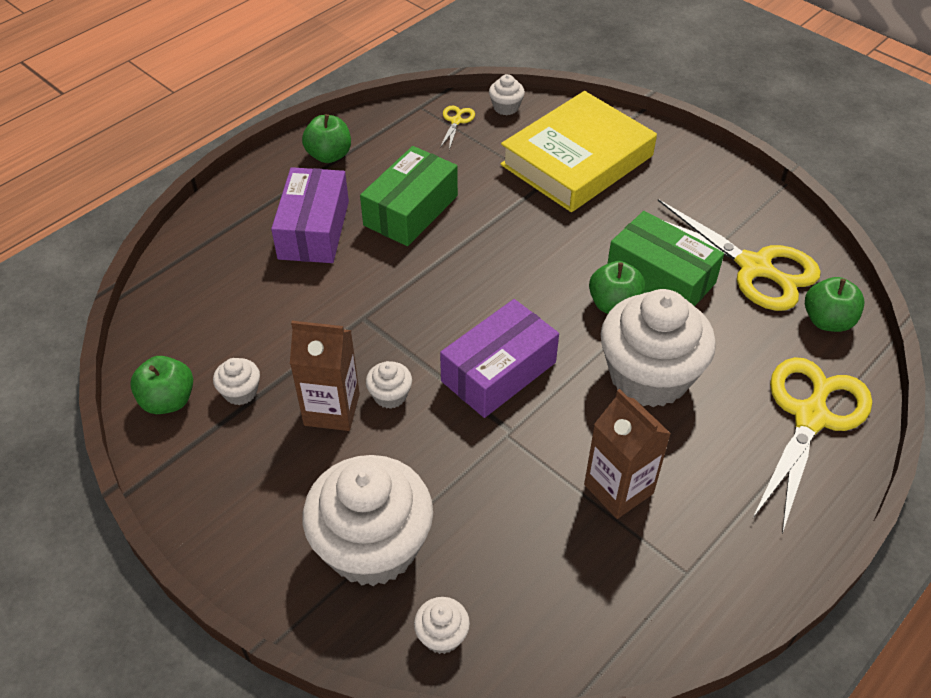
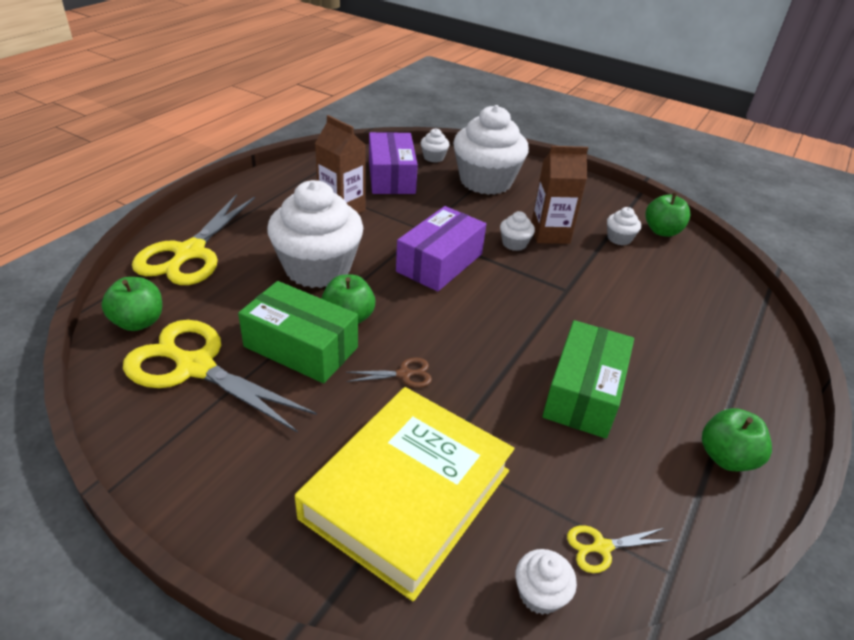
camera: 165 degrees right, 10 degrees down
(313, 230) = (666, 360): purple box -> purple box (391, 177)
(456, 121) = (602, 547): yellow scissors -> yellow scissors turned 75 degrees clockwise
(565, 242) = (404, 374): none -> brown scissors

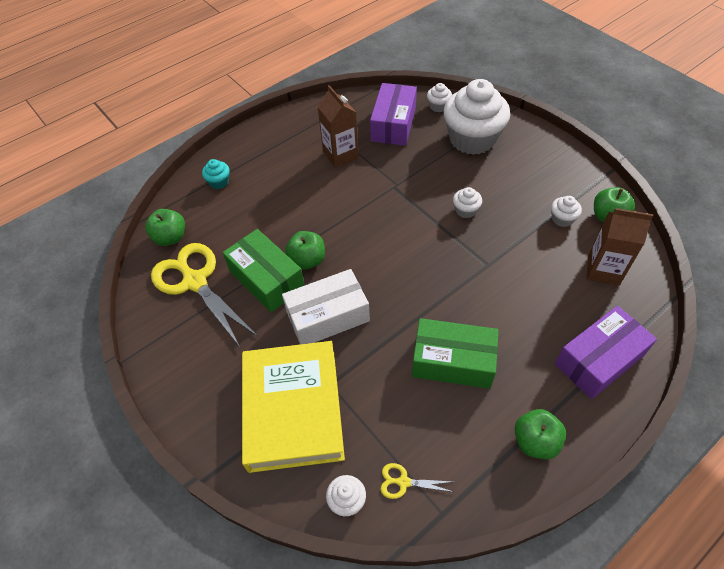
camera: 25 degrees right, 15 degrees up
(190, 253) = (219, 182): yellow scissors -> turquoise cupcake
(318, 268) = (302, 211): white cupcake -> none
(404, 374) = (328, 316): brown scissors -> white box
(407, 494) = (293, 409): yellow book -> yellow book turned 60 degrees counterclockwise
(439, 262) = (395, 220): purple box -> purple box (599, 360)
(550, 234) = (501, 205): brown carton -> brown carton (603, 270)
(584, 393) = (452, 361): green box -> green box turned 60 degrees clockwise

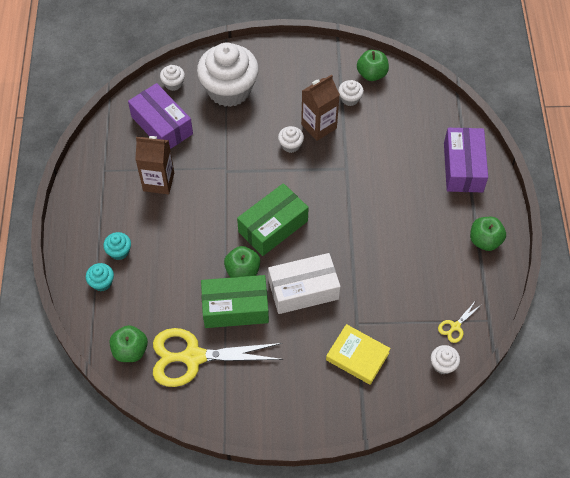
camera: 55 degrees left, 5 degrees up
(255, 174) = (119, 251): none -> turquoise cupcake
(293, 409) = (357, 356): yellow book -> yellow book, size x0.54
(328, 316) = (303, 290): white box -> white box turned 60 degrees clockwise
(452, 361) = (400, 242): green box -> green box (273, 226)
(603, 270) = (407, 112): brown carton -> brown carton (319, 126)

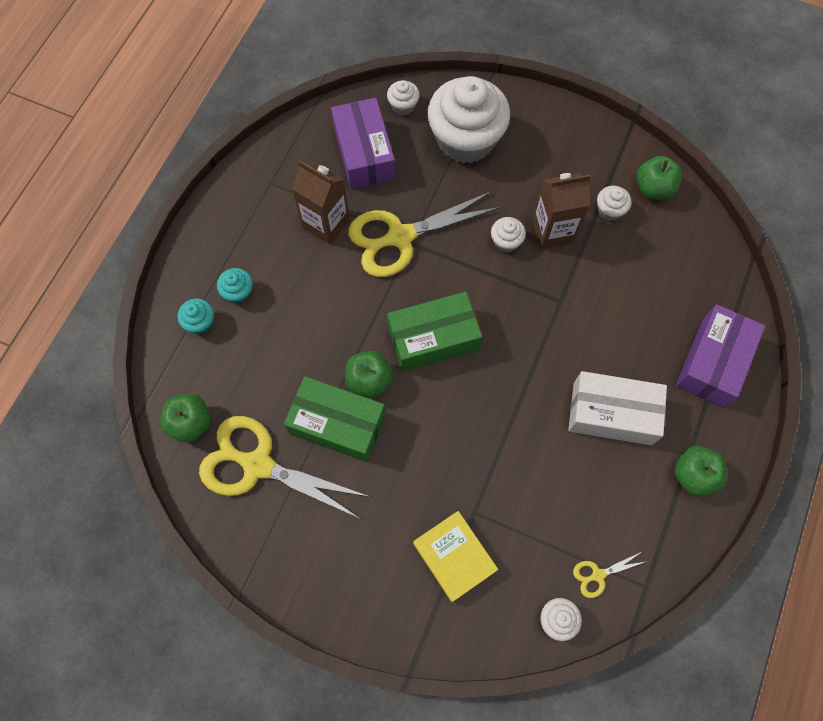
camera: 25 degrees right, 10 degrees up
(216, 170) = (400, 237): none -> yellow scissors
(303, 290) = (430, 438): white box -> white box (612, 414)

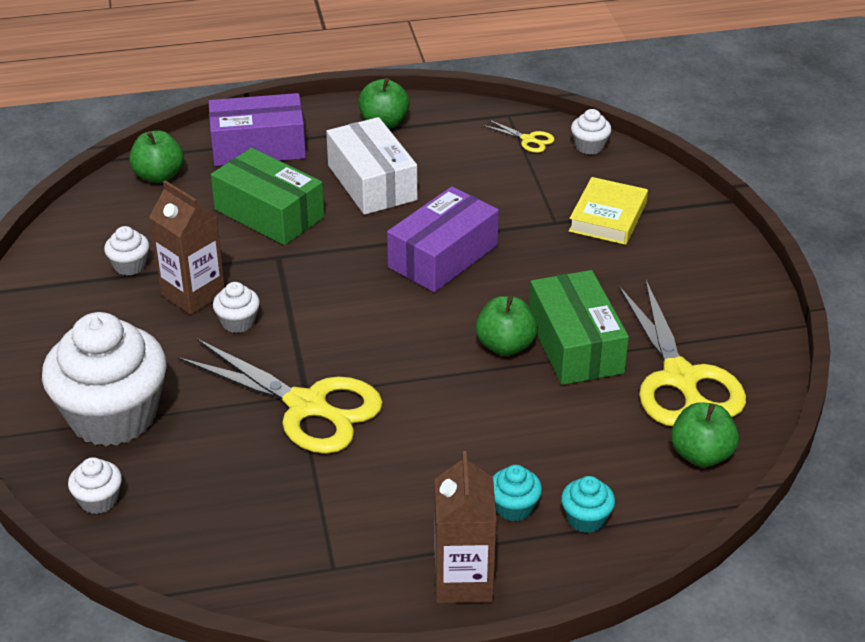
camera: 125 degrees left, 30 degrees down
(326, 223) = (346, 480): brown carton -> brown carton (463, 581)
(364, 153) = (209, 499): purple box -> purple box (443, 256)
(433, 339) = (410, 322): green box -> green box (269, 213)
(653, 188) = (73, 246): green apple -> green apple (159, 176)

